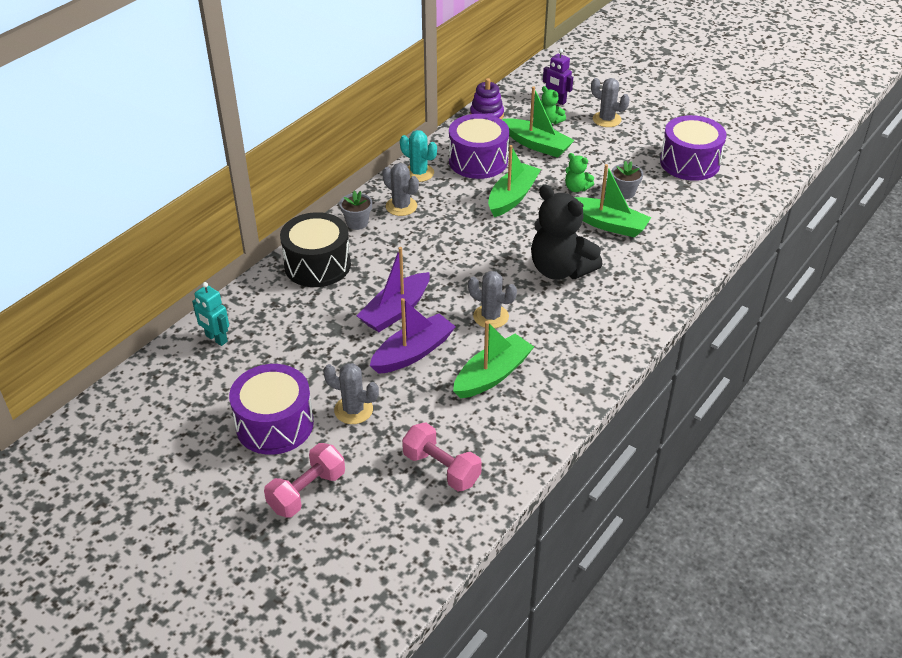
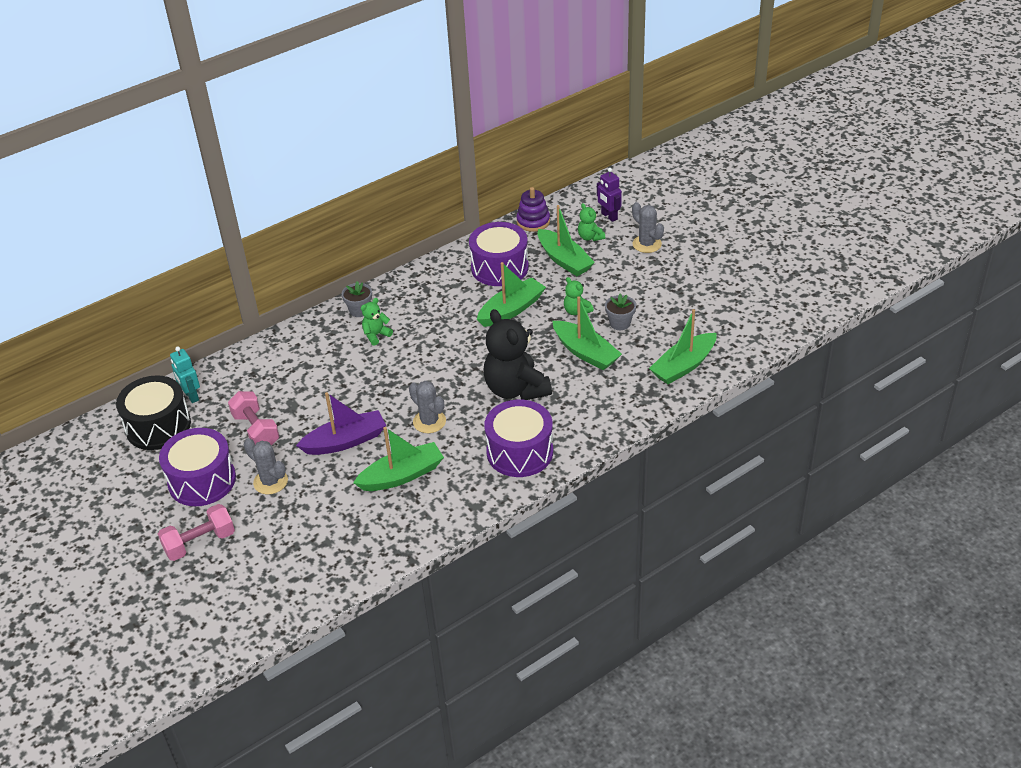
camera: 20 degrees right, 0 degrees up
(317, 265) = (306, 344): black drum -> black drum (158, 426)
(388, 243) = (376, 335): none -> green teddy bear
(396, 311) = (350, 400): purple boat -> none
(401, 206) = (406, 301): grey cactus -> none
(419, 173) = (439, 271): turquoise cactus -> none
(441, 468) = (316, 548): pink dumbbell -> pink dumbbell (256, 430)
(689, 163) = (702, 303): purple drum -> purple drum (520, 452)
(707, 220) = (683, 366): none -> green boat

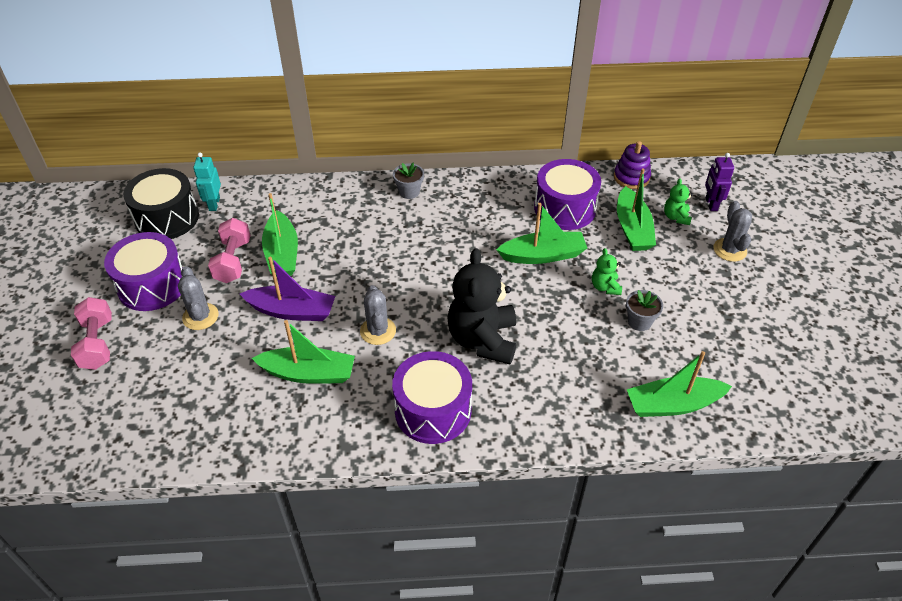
camera: 30 degrees right, 5 degrees up
(200, 543) = (97, 343): pink dumbbell -> pink dumbbell turned 75 degrees clockwise
(376, 335) = (403, 222): green teddy bear -> none
(585, 352) = (580, 336): green boat -> green boat (282, 253)

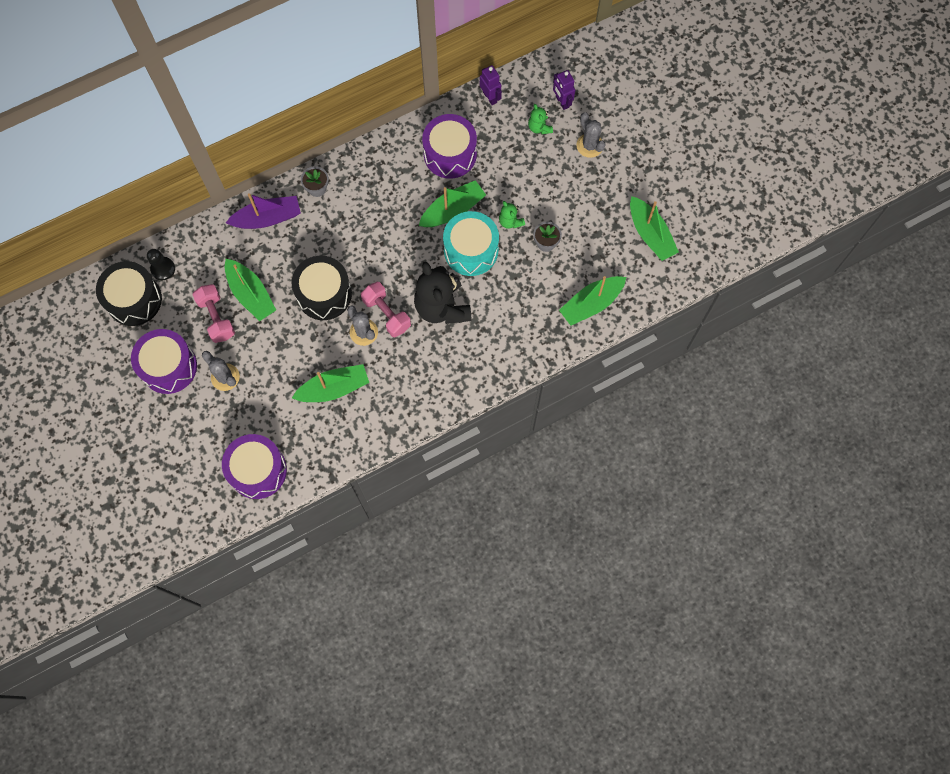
camera: 25 degrees left, 25 degrees up
(97, 343) = (164, 432): pink dumbbell -> pink dumbbell (386, 314)
(214, 204) = (163, 269): turquoise robot -> black pawn
(292, 311) = (291, 342): purple boat -> purple boat (267, 218)
(357, 280) = (324, 294): none -> black drum
(433, 410) = (435, 379): purple drum -> purple drum (258, 470)
(545, 298) = (471, 250): none -> turquoise drum
(631, 177) = (490, 97): purple stacking toy -> purple robot
(632, 229) = (510, 154): green boat -> green boat (650, 234)

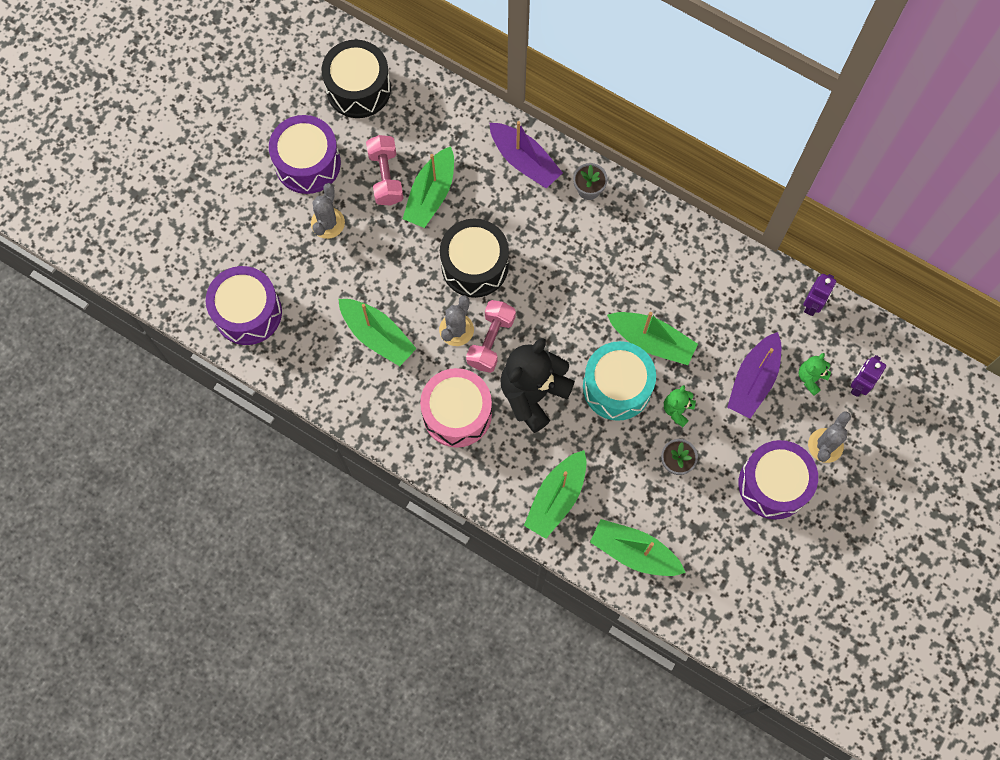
camera: 60 degrees right, 0 degrees up
(163, 269) = (407, 95): black pawn -> none
(216, 318) = (386, 177): pink dumbbell -> pink dumbbell turned 45 degrees counterclockwise
(425, 365) = (457, 413): none -> pink drum
(450, 154) = (716, 301): purple drum -> purple drum (773, 484)
(519, 163) = (753, 380): none -> purple boat
(650, 234) = (760, 573): green boat -> green boat (556, 498)

